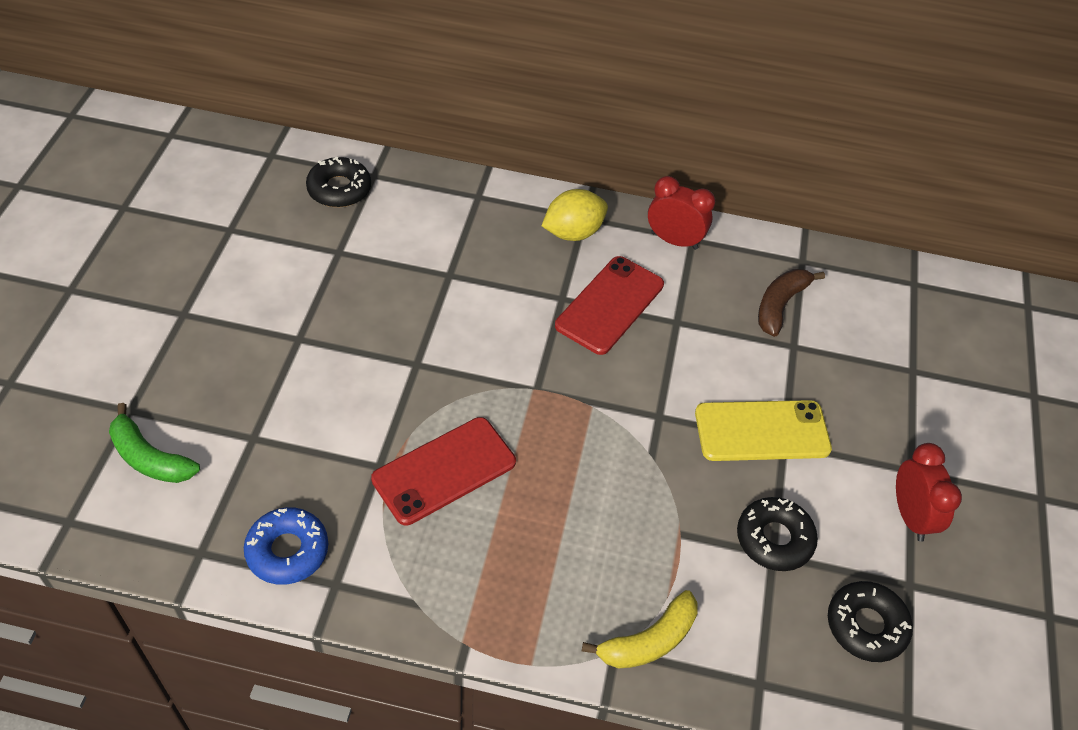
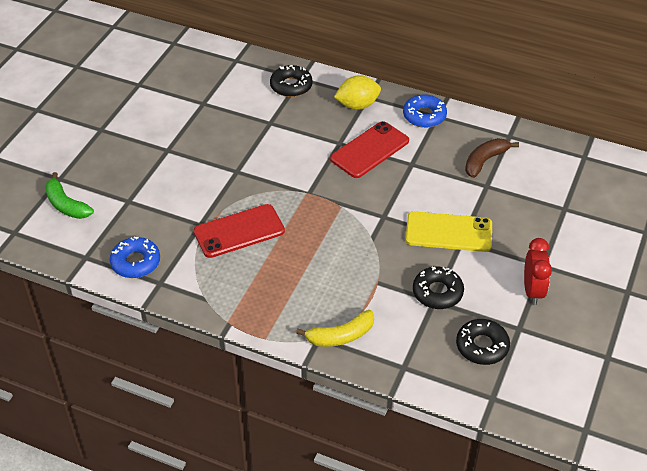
camera: 15 degrees right, 5 degrees down
(339, 189) = (212, 66): black donut -> black donut (291, 86)
(674, 240) = (424, 116): red clock -> blue donut

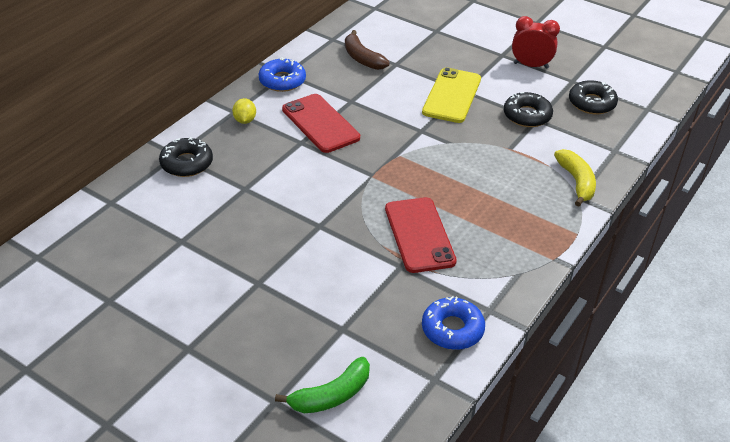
camera: 80 degrees left, 5 degrees down
(357, 105) = (245, 120): yellow lemon -> yellow lemon, size x0.61

